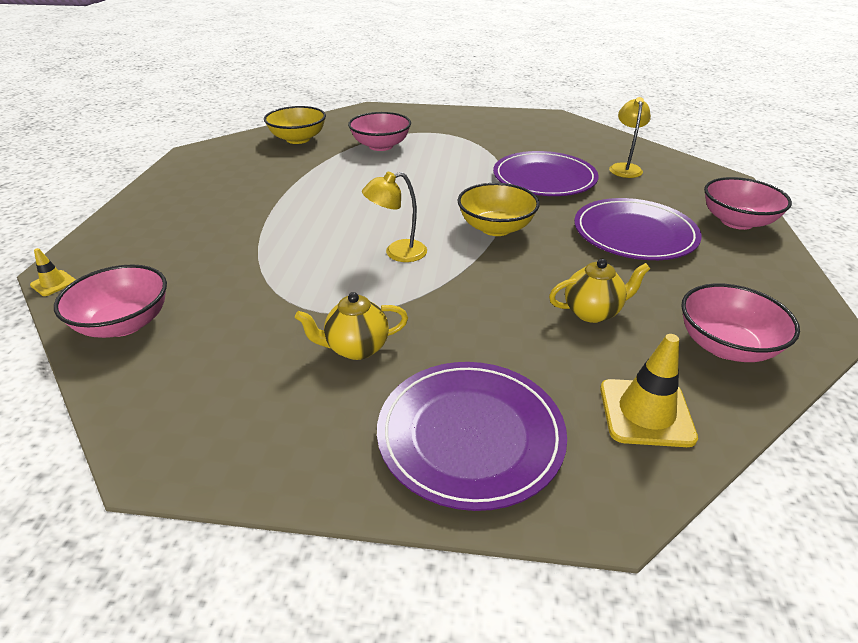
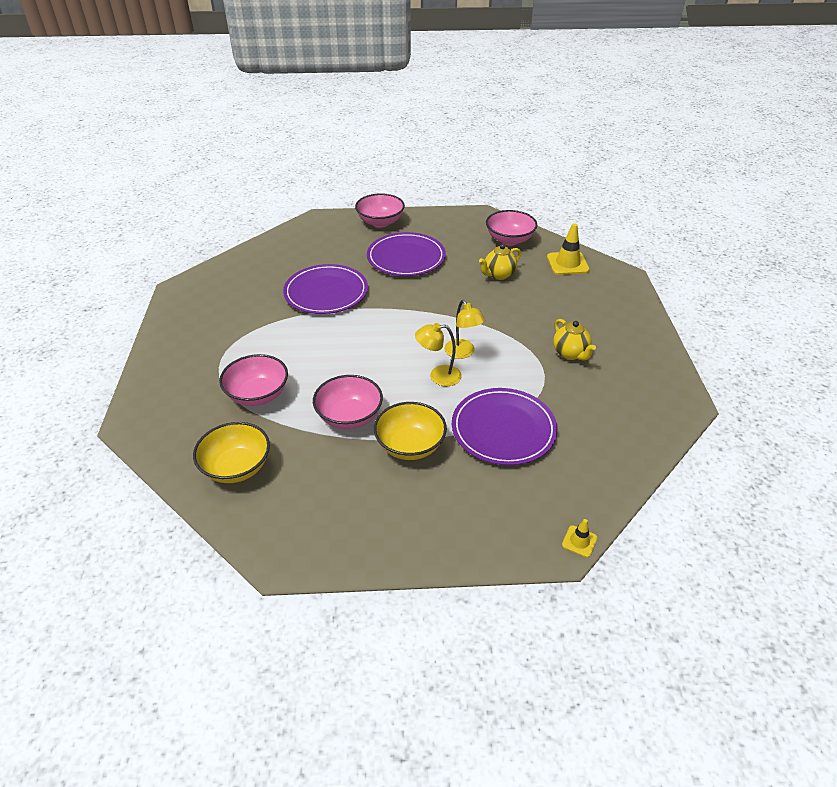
camera: 100 degrees left, 5 degrees up
(124, 324) = (602, 468): pink bowl -> pink bowl (349, 416)
(470, 435) = (609, 309): purple plate -> purple plate (503, 429)
(496, 228) = (414, 312): yellow bowl -> yellow bowl (410, 445)
(592, 312) = (498, 275): yellow teapot -> yellow teapot turned 105 degrees counterclockwise
(624, 168) = (302, 256): yellow lamp -> yellow lamp (438, 376)

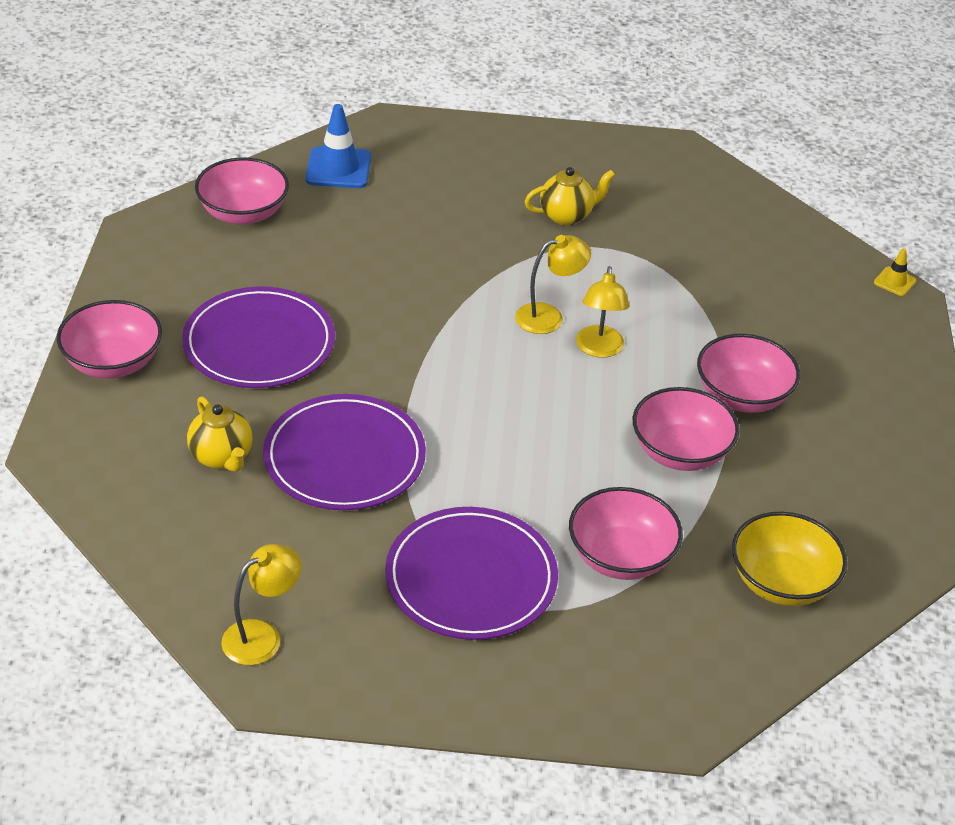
camera: 85 degrees left, 0 degrees up
(207, 283) = (262, 636): none -> yellow lamp
(410, 445) = (742, 396): yellow bowl -> pink bowl
(498, 275) = (349, 245): yellow teapot -> yellow teapot (222, 457)
(503, 429) = (714, 305): purple plate -> purple plate (471, 578)
(567, 263) = (338, 168): yellow traffic cone -> blue traffic cone

